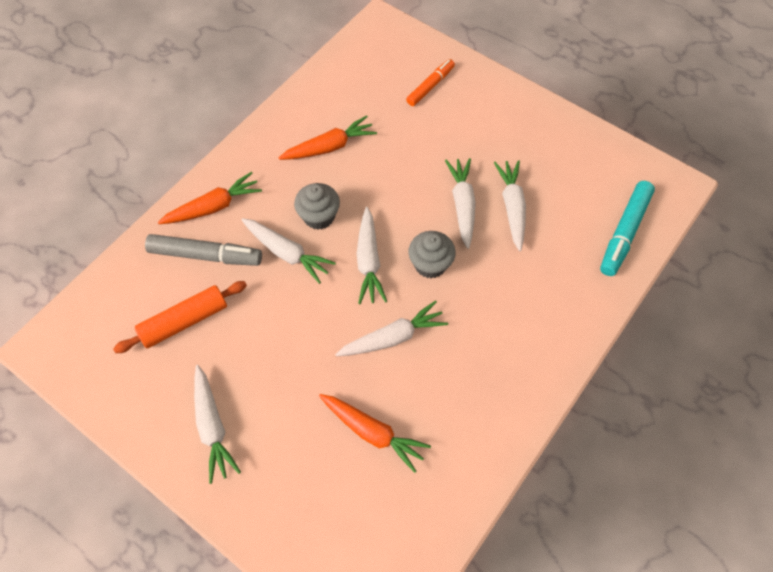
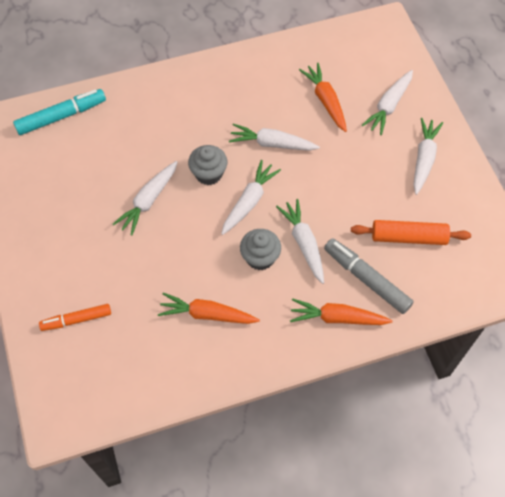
camera: 145 degrees left, 0 degrees up
(512, 207) = (116, 178): white carrot -> white carrot (388, 106)

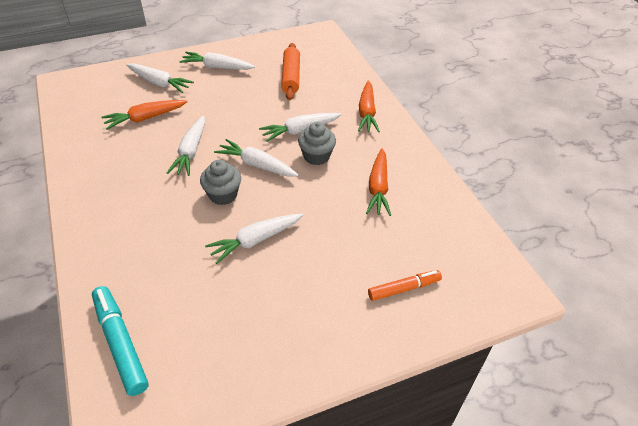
camera: 95 degrees left, 15 degrees down
(76, 320) = (404, 288): orange marker -> orange marker turned 90 degrees counterclockwise
(148, 201) = (255, 241): white carrot -> white carrot turned 120 degrees clockwise
(366, 279) = (330, 98): grey marker -> none

